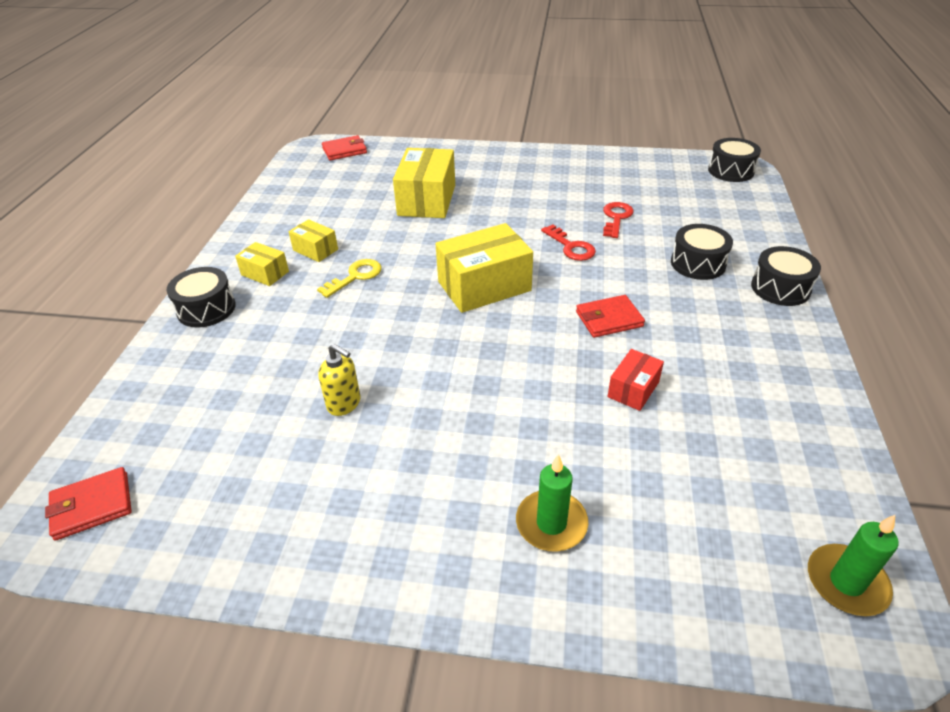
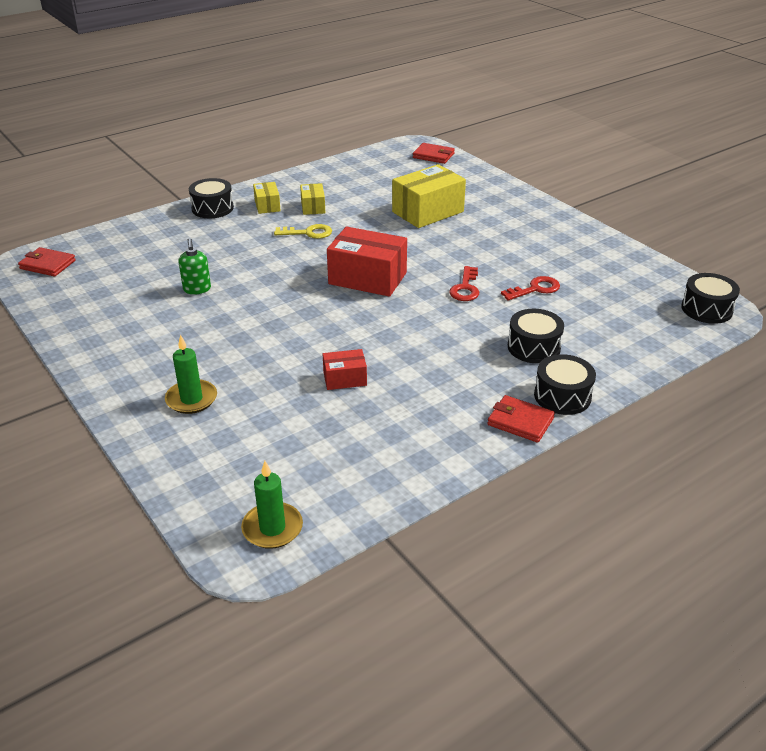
camera: 45 degrees right, 5 degrees down
(344, 404) = (197, 289): yellow soap dispenser -> green soap dispenser
(484, 286) = (367, 278): yellow box -> red box
(609, 319) = (405, 339): red wallet -> red wallet (520, 421)

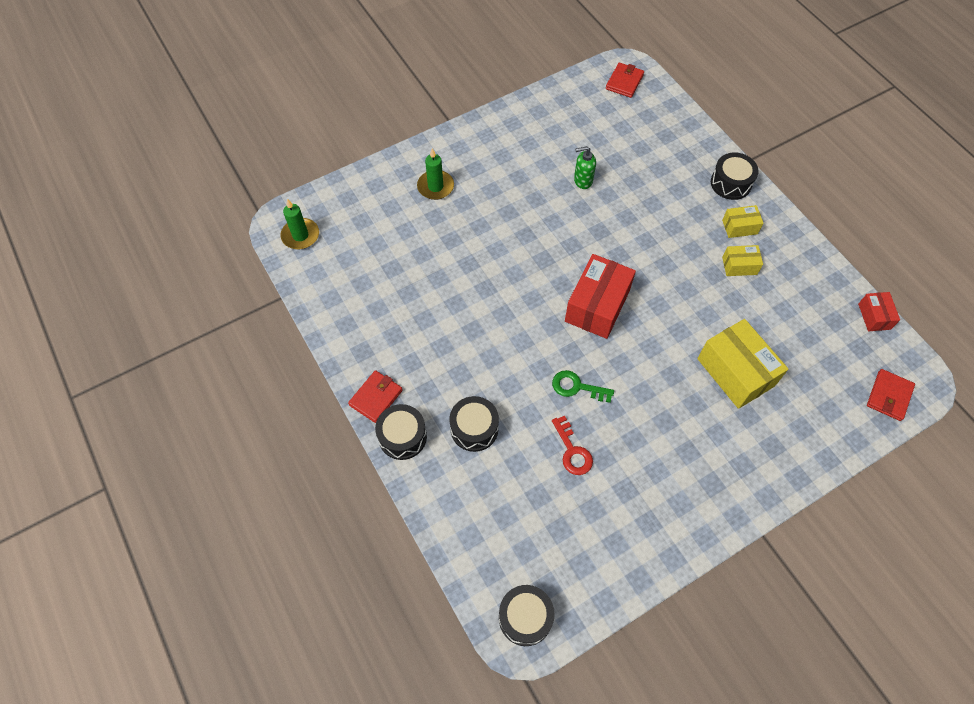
camera: 95 degrees right, 25 degrees up
(308, 233) = (683, 260): yellow key -> none
(345, 379) = (447, 281): red box -> red box (874, 316)
(465, 288) = (577, 387): red key -> green key

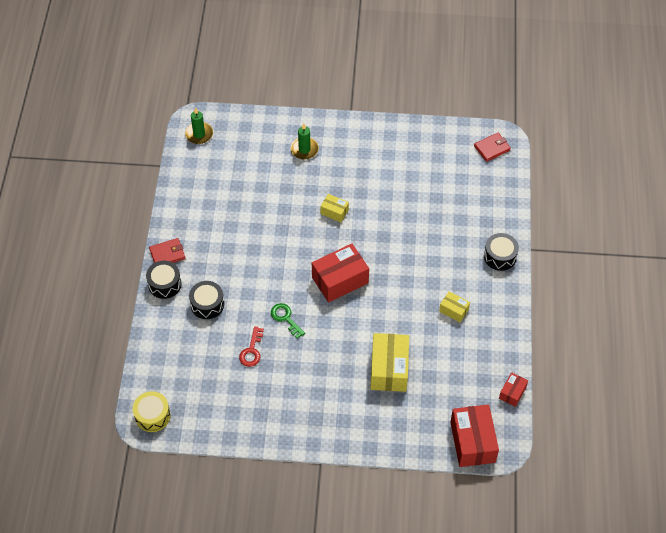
camera: 35 degrees right, 5 degrees down
(525, 617) = (152, 416): black drum -> yellow drum
(582, 180) = (401, 198): green soap dispenser -> none
(739, 227) = (478, 287): yellow box -> yellow box (334, 212)
(889, 396) = (472, 442): red wallet -> red box

